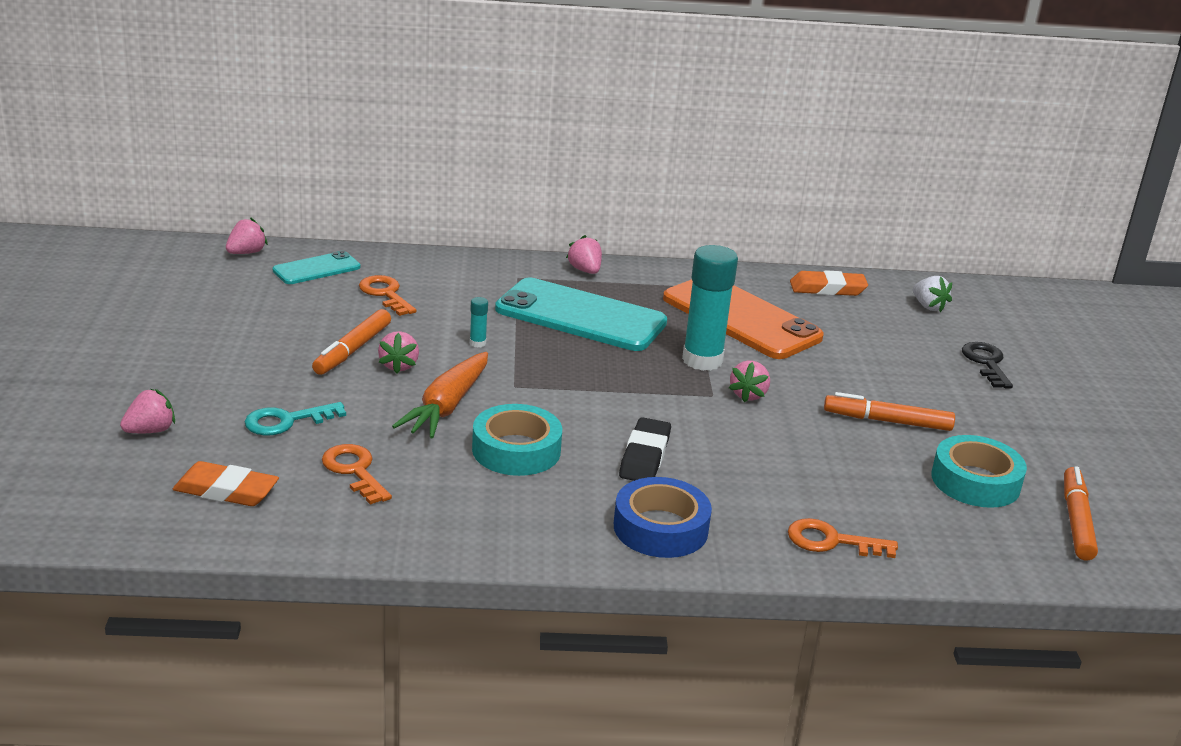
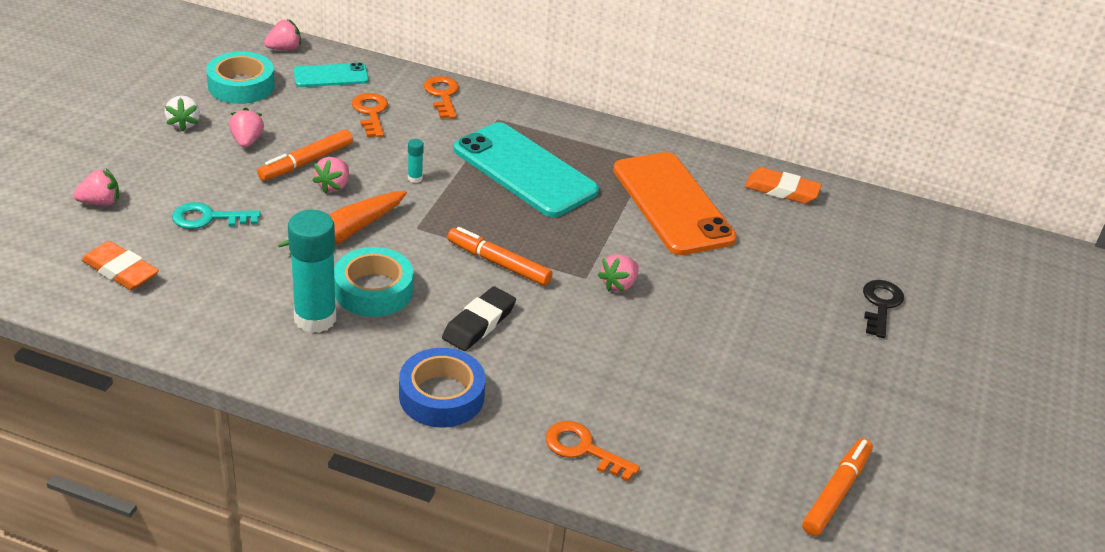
camera: 20 degrees right, 10 degrees up
(354, 471) = (230, 277): orange key -> orange key (442, 95)
(585, 270) = (563, 124): pink strawberry -> pink strawberry (247, 141)
(702, 360) = (602, 240): turquoise glue stick -> turquoise glue stick (315, 318)
(887, 421) = (731, 343): orange marker -> orange marker (498, 263)
(928, 306) = (870, 231): white strawberry -> white strawberry (184, 124)
(975, 481) = (768, 426): turquoise tape -> turquoise tape (241, 86)

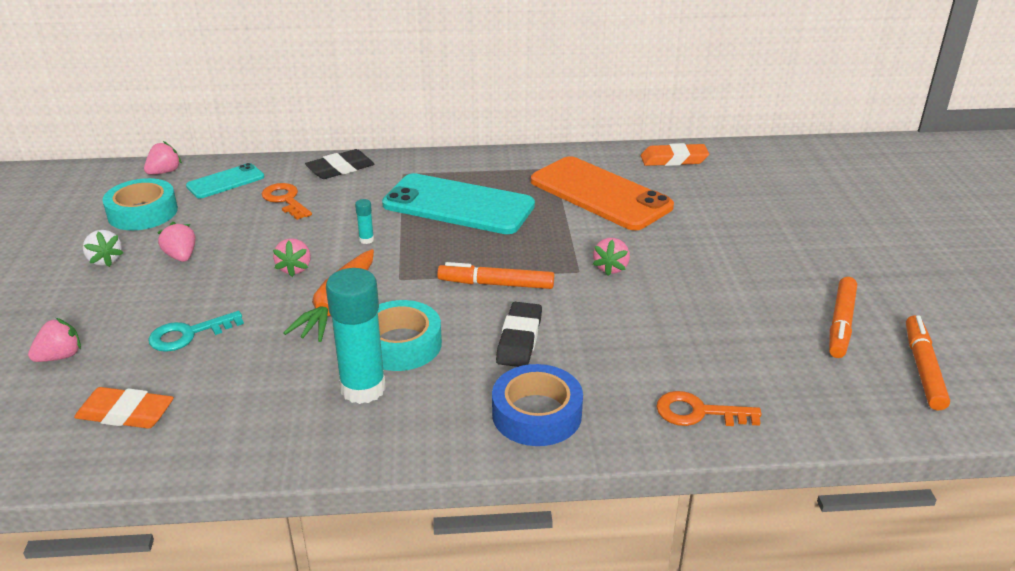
camera: 20 degrees left, 5 degrees down
(306, 162) = (253, 257): orange marker -> orange marker (841, 324)
(442, 95) = (340, 169): orange key -> black eraser
(881, 305) = (820, 217): black key -> none

